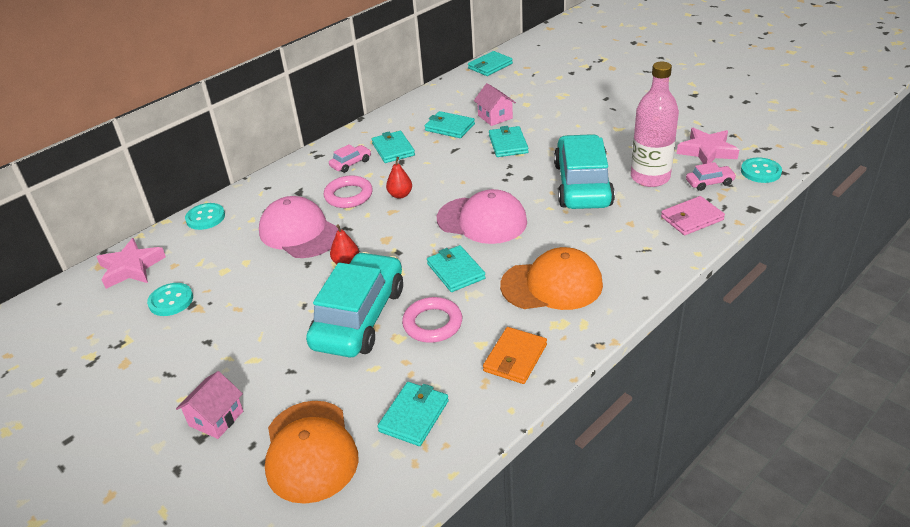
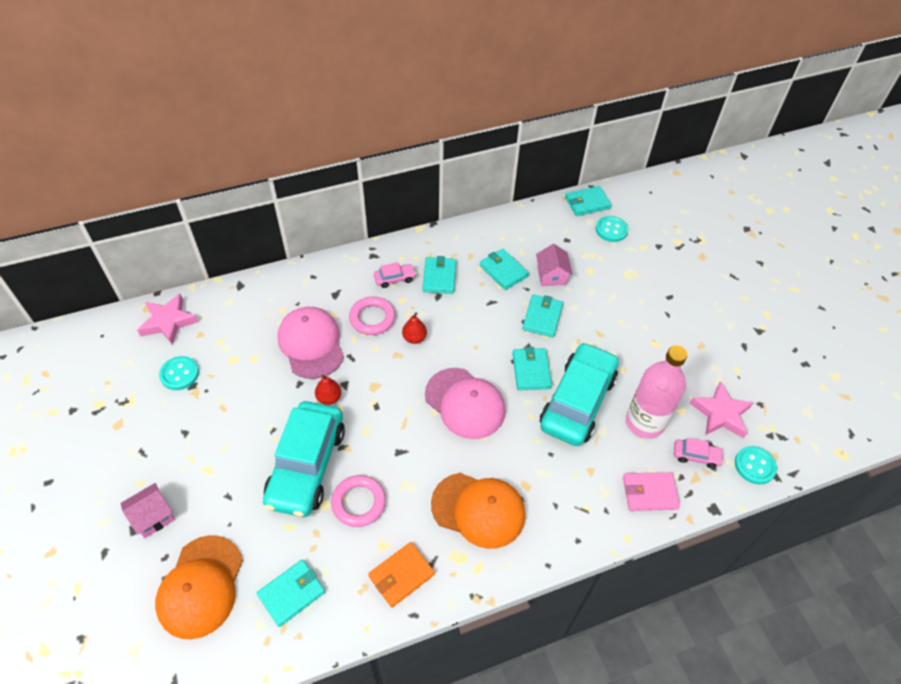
camera: 20 degrees right, 15 degrees up
(205, 218) = (248, 290): turquoise button -> turquoise button (611, 230)
(359, 317) = (307, 465): turquoise car -> turquoise car turned 150 degrees clockwise
(455, 271) = (409, 452): turquoise wallet -> turquoise wallet (531, 370)

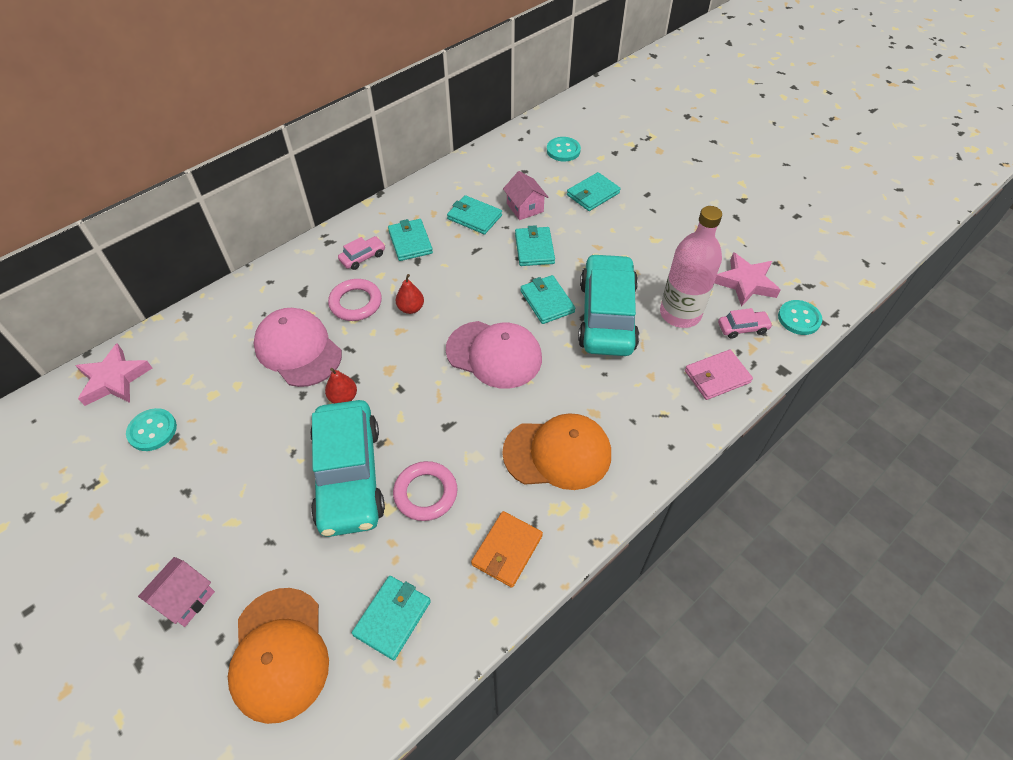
camera: 20 degrees left, 0 degrees up
(587, 203) = (528, 133): turquoise wallet -> turquoise wallet (593, 194)

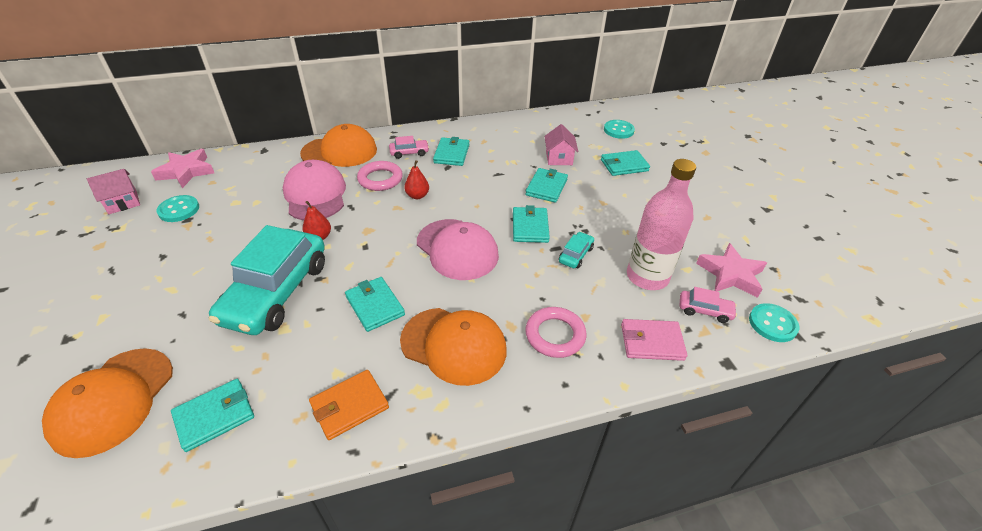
camera: 25 degrees right, 10 degrees down
(185, 598) = (93, 327): pink house -> pink house (122, 202)
(281, 284) = (339, 151): none -> orange cap
(425, 493) = (321, 329): pink ring -> pink ring (555, 335)
(474, 217) = (513, 152): turquoise wallet -> turquoise wallet (375, 306)
(606, 316) = (575, 255): turquoise car -> turquoise car, size x0.41

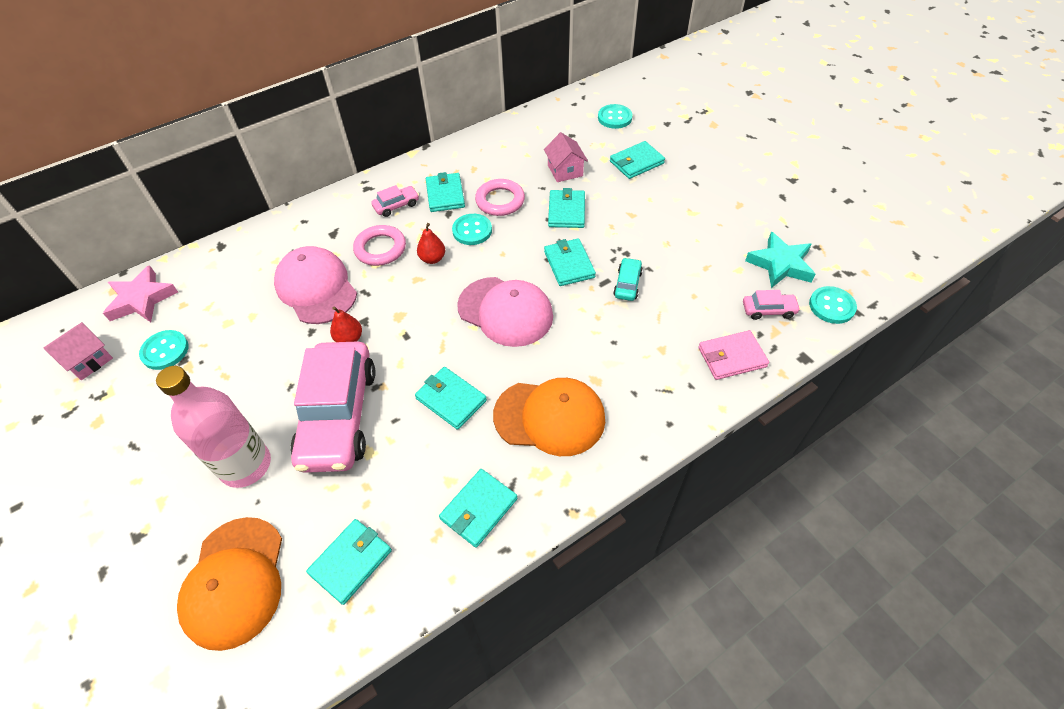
camera: 15 degrees left, 10 degrees up
(277, 292) = (339, 415): turquoise car -> pink car
(339, 151) = (314, 224): orange cap -> none
(349, 406) = (479, 509): orange wallet -> turquoise wallet
(460, 183) = (472, 231): none -> turquoise button
(555, 335) = (641, 377): pink ring -> pink ring (500, 201)
(647, 277) = (704, 289): pink bottle -> pink bottle (245, 465)
(730, 274) = (780, 264): pink star -> turquoise star

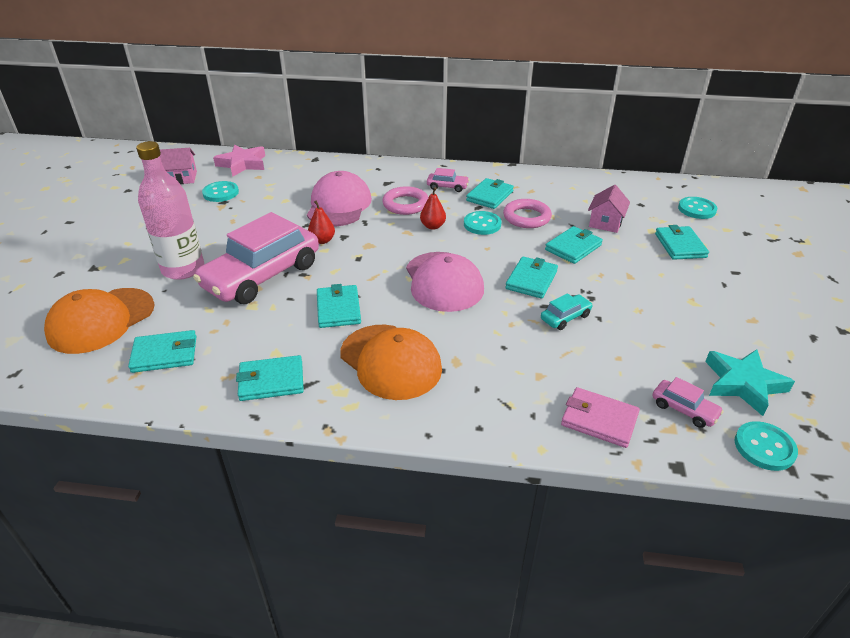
camera: 40 degrees right, 15 degrees down
(636, 162) = (680, 245): turquoise wallet -> turquoise wallet turned 75 degrees clockwise

